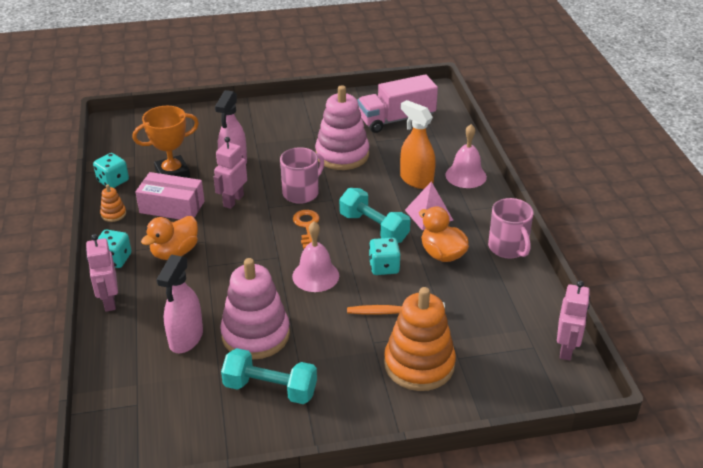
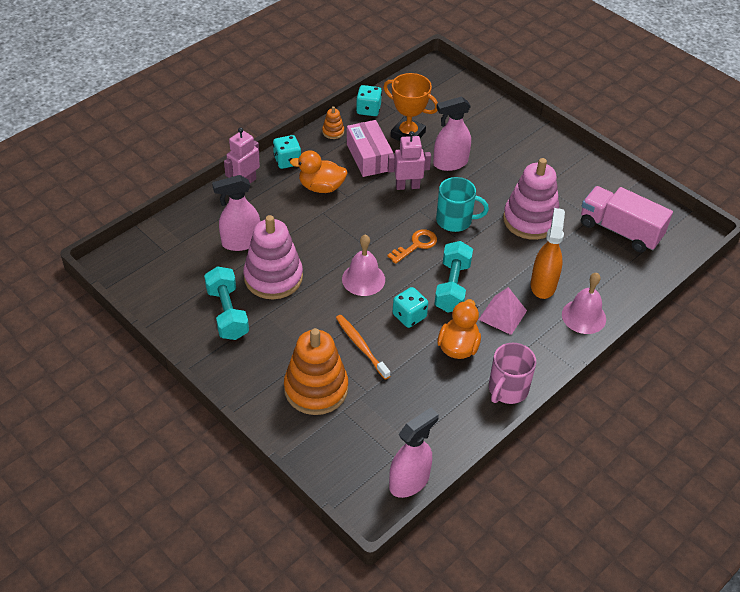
camera: 55 degrees right, 10 degrees up
(301, 193) = (455, 220): pink mug -> turquoise mug
(566, 349) = (409, 481): pink robot -> pink spray bottle

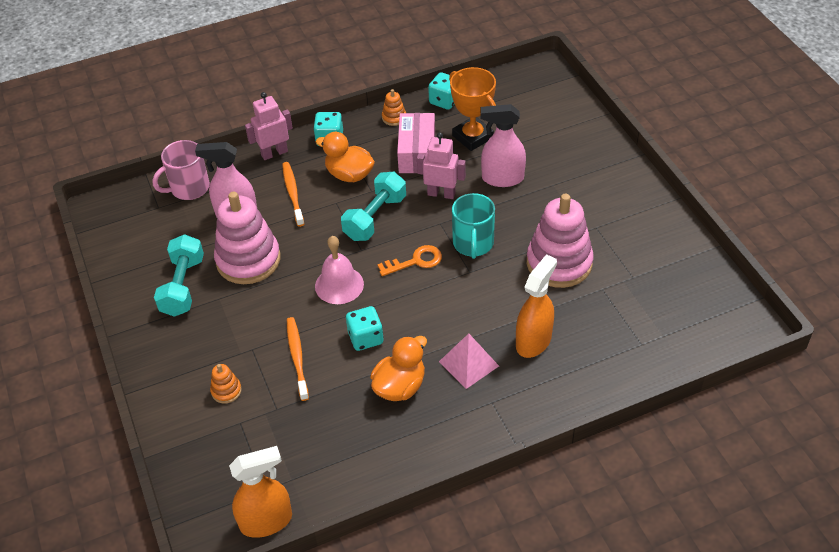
camera: 25 degrees right, 0 degrees up
(280, 213) = (292, 193): none -> orange toothbrush
(316, 389) = (226, 391): orange stacking toy -> orange stacking toy, size x0.43
(409, 481) = (266, 521): pink spray bottle -> orange spray bottle
(452, 287) = (430, 317): turquoise dumbbell -> turquoise dumbbell (375, 217)
(455, 220) = (473, 244): turquoise mug -> turquoise mug turned 60 degrees clockwise
(507, 389) = (428, 450): pink mug -> pink mug (189, 188)
(584, 316) = (561, 390): pink bell -> none
(620, 230) = (659, 300): pink truck -> none

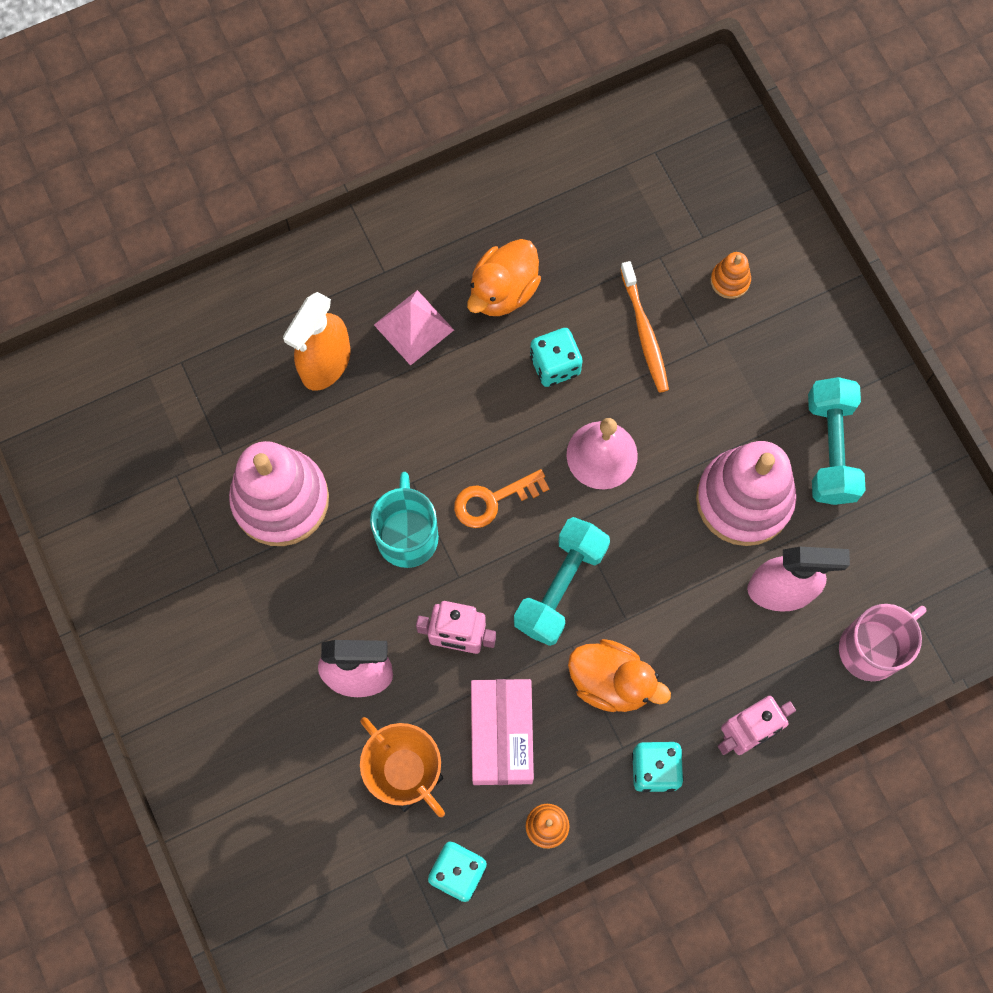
camera: 175 degrees right, 25 degrees up
(266, 521) = (646, 114): orange spray bottle -> none
(292, 193) = (699, 639): orange toothbrush -> none

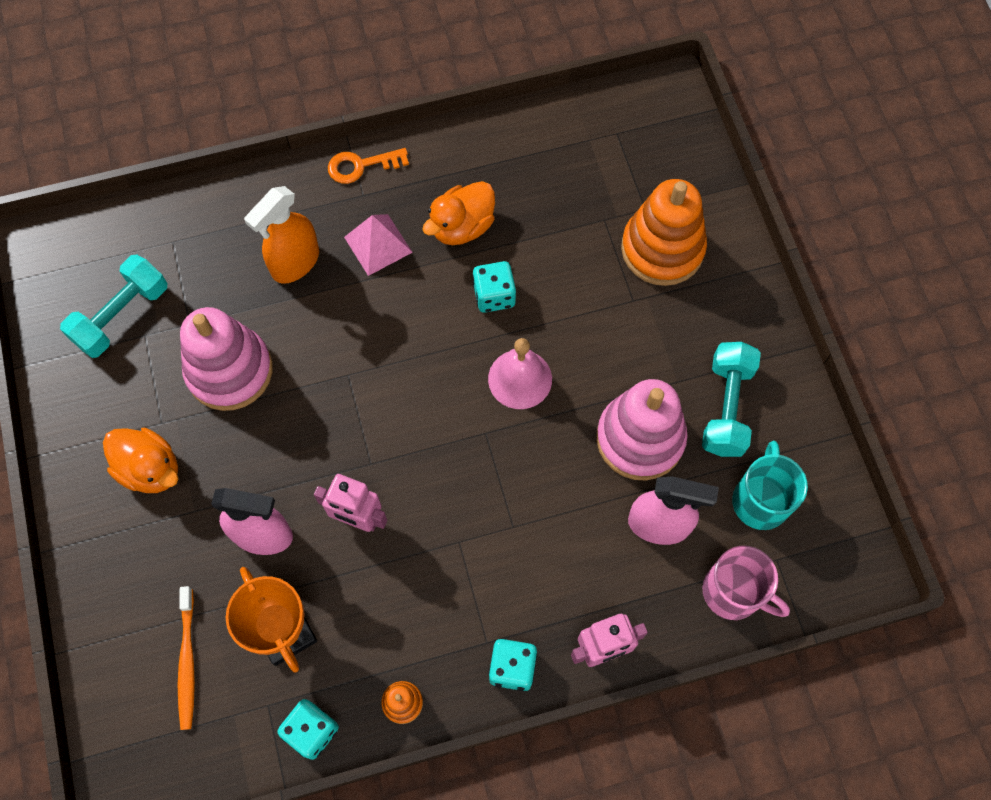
camera: 10 degrees right, 5 degrees down
(407, 535) = (333, 420): turquoise mug -> turquoise mug (760, 500)
(493, 500) = (415, 402): orange key -> orange key (361, 166)
(501, 735) = (378, 611): pink box -> none
(560, 587) = (459, 488): turquoise dumbbell -> turquoise dumbbell (122, 315)
(611, 682) = (488, 580): orange duck -> orange duck (150, 469)
(644, 333) = (578, 281): orange toothbrush -> orange toothbrush (187, 662)
(730, 280) = (662, 249): orange stacking toy -> orange stacking toy, size x2.35
(871, 648) = (733, 592): pink mug -> pink mug turned 60 degrees clockwise

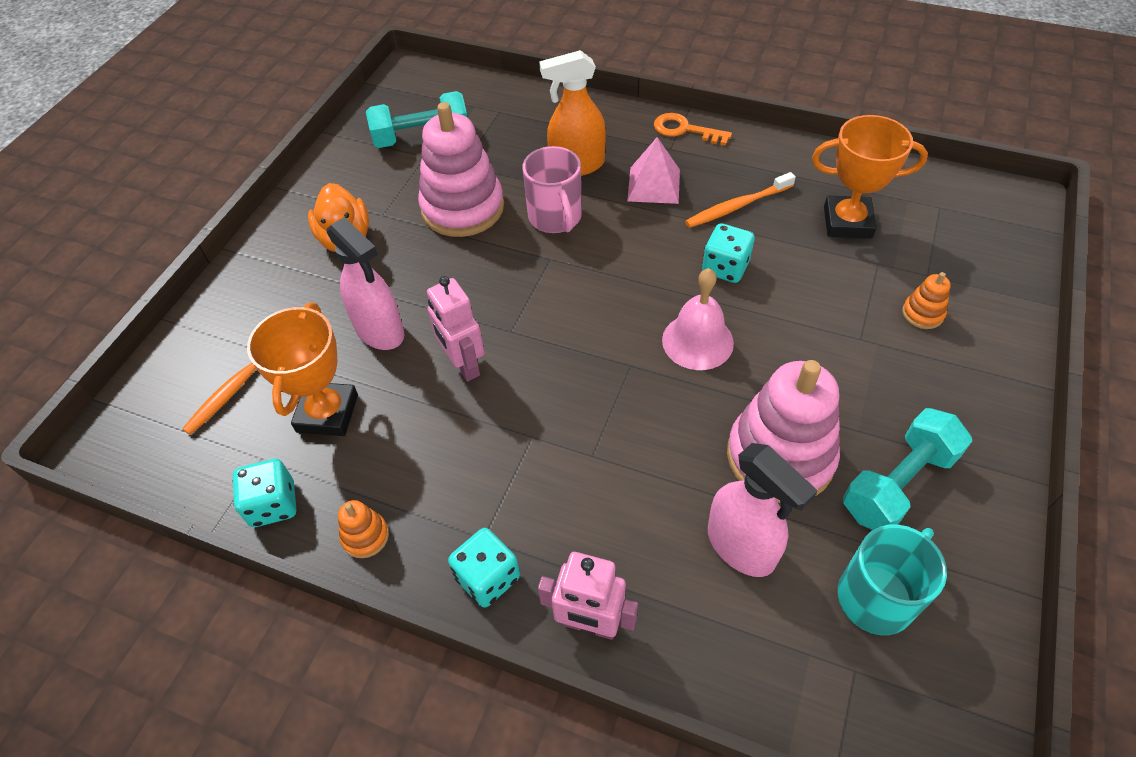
camera: 40 degrees right, 15 degrees down
(462, 227) = (736, 206): orange duck -> orange toothbrush
(557, 191) = (847, 222): none -> orange trophy
(662, 249) = (922, 313): orange stacking toy -> orange stacking toy, size x0.43
(733, 592) = (778, 669): pink mug -> pink mug (555, 217)

